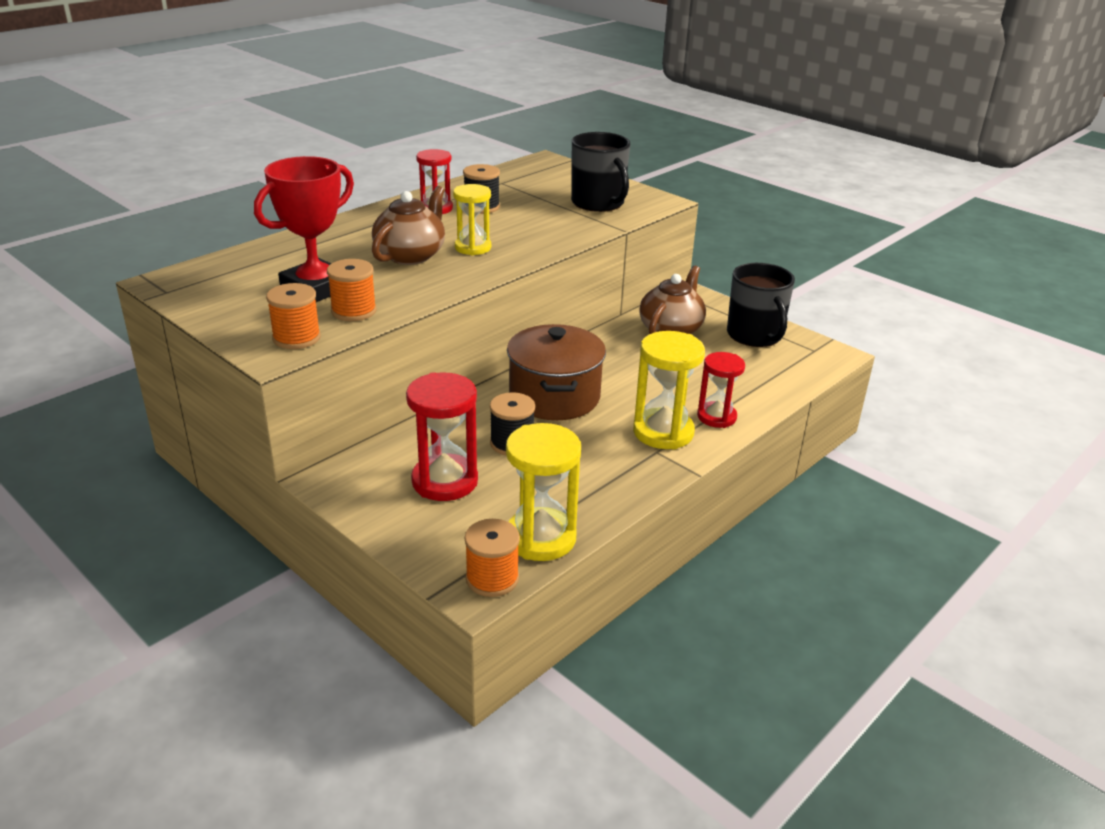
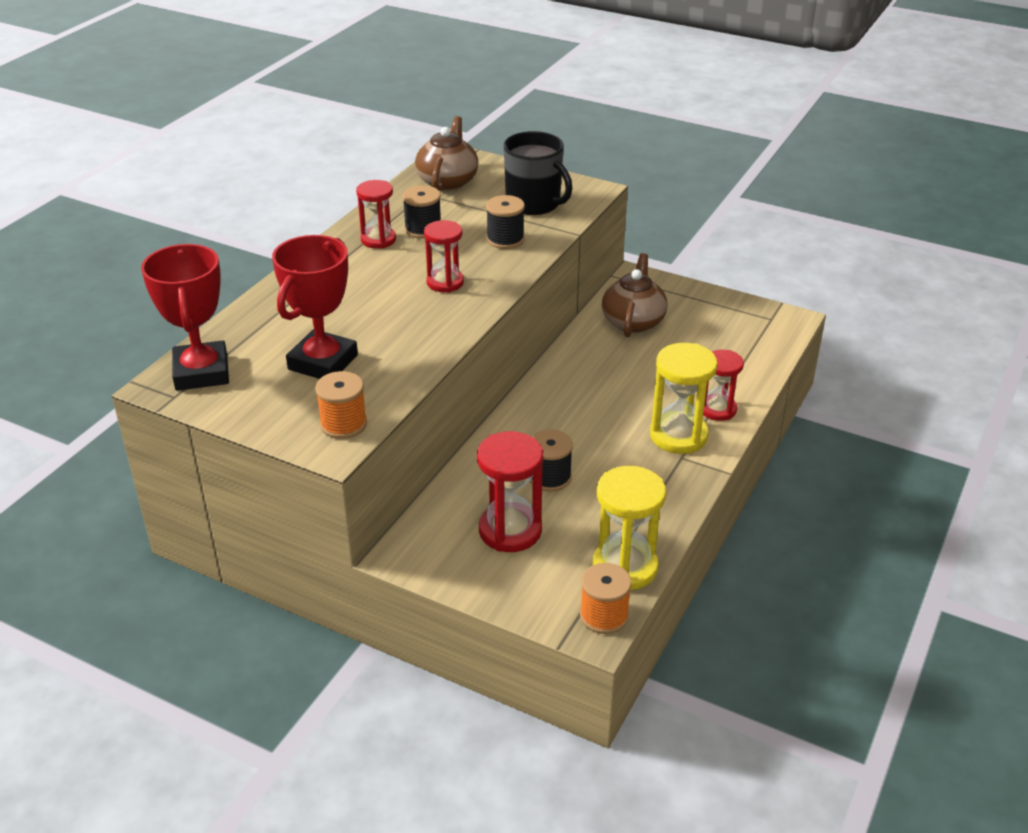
camera: 15 degrees left, 5 degrees up
(204, 278) = (202, 372): none -> red trophy
(354, 311) = (378, 382): orange spool -> none
(411, 255) = (390, 304): brown teapot -> brown teapot (447, 181)
(473, 247) = (445, 282): yellow hourglass -> red hourglass
(552, 225) = (505, 239): none -> black spool
(554, 397) = (562, 419): brown pot -> none
(755, 335) = (712, 313): black mug -> none

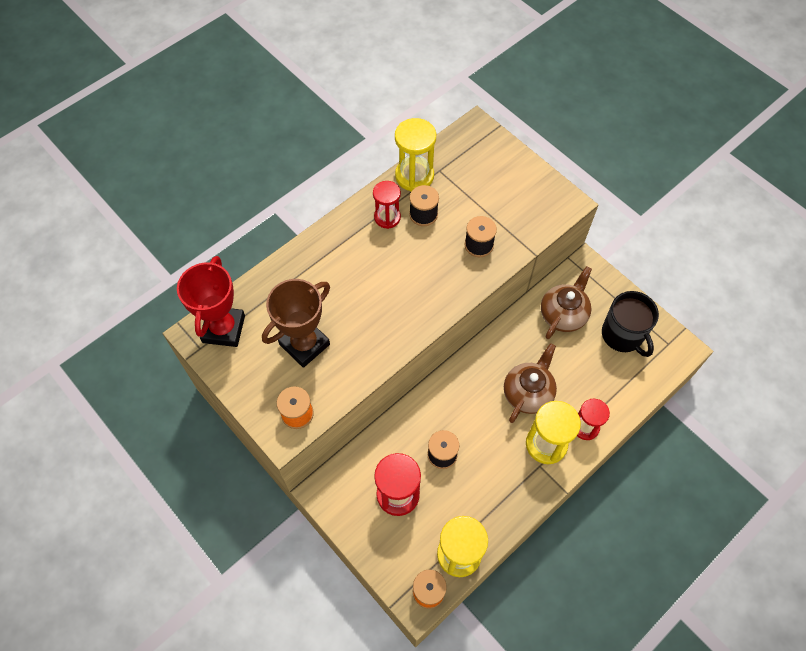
camera: 20 degrees right, 25 degrees up
(323, 362) = (304, 344): red trophy -> brown trophy
(395, 203) = (414, 176): none -> yellow hourglass
(445, 282) = (417, 282): red hourglass -> none
(447, 181) = (462, 160): brown teapot -> brown teapot (528, 393)
(534, 203) = (517, 207): black mug -> black mug (622, 335)

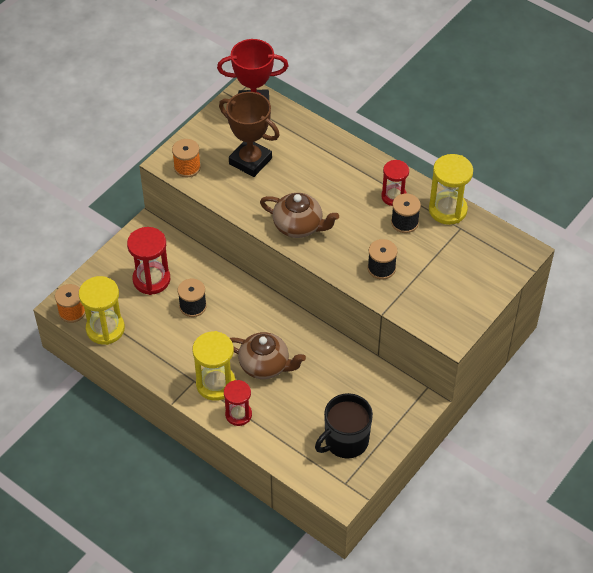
camera: 80 degrees right, 10 degrees down
(563, 314) = (358, 388): brown teapot -> brown teapot (299, 226)

